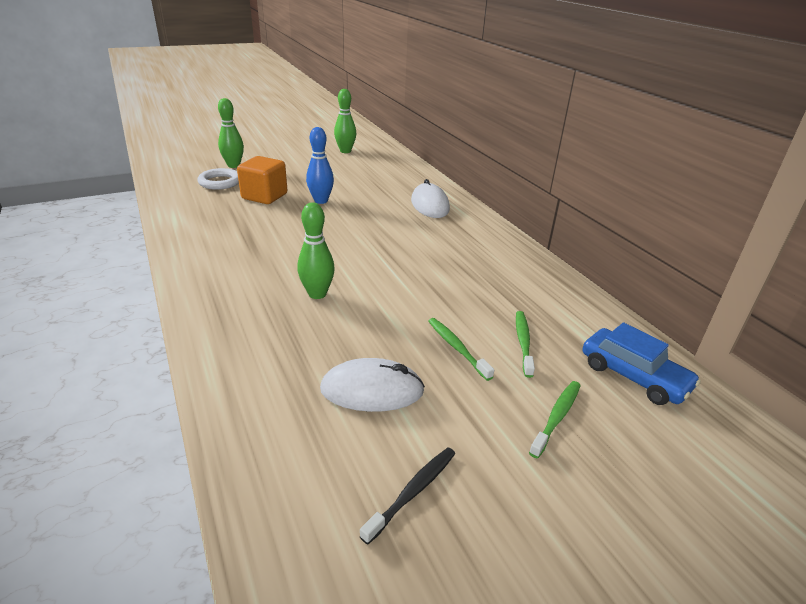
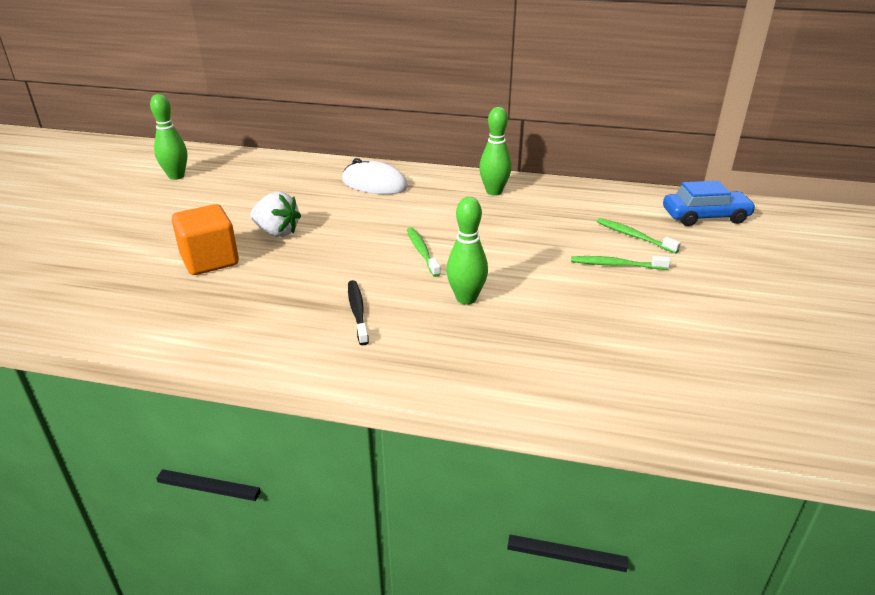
camera: 50 degrees left, 0 degrees up
(220, 182) = (117, 277): white ring -> none
(233, 165) = (83, 253): green bowling pin -> green bowling pin (494, 192)
(321, 201) = (277, 232): blue bowling pin -> white strawberry
(372, 390) = (638, 323): white mouse -> none
(413, 492) = (765, 348): black toothbrush -> black toothbrush (357, 312)
(556, 417) = (726, 262): green toothbrush -> green toothbrush (422, 252)

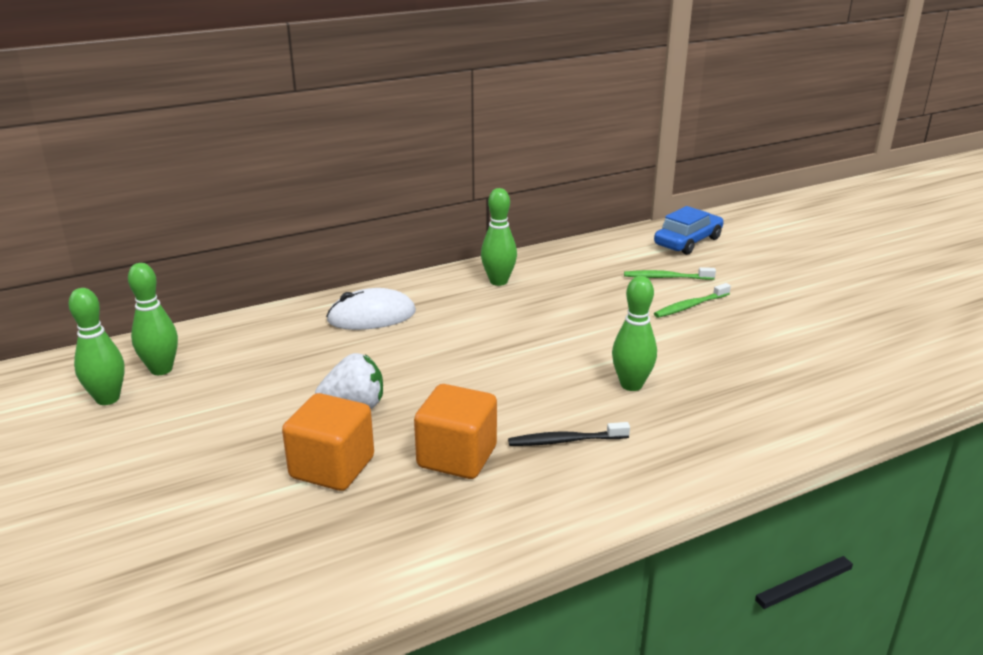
camera: 40 degrees left, 5 degrees down
(222, 171) = (161, 369): none -> green bowling pin
(279, 288) = (457, 457): none -> orange cube
(357, 312) = (565, 441): black toothbrush -> black toothbrush turned 45 degrees counterclockwise
(422, 252) = (528, 362): green toothbrush -> none

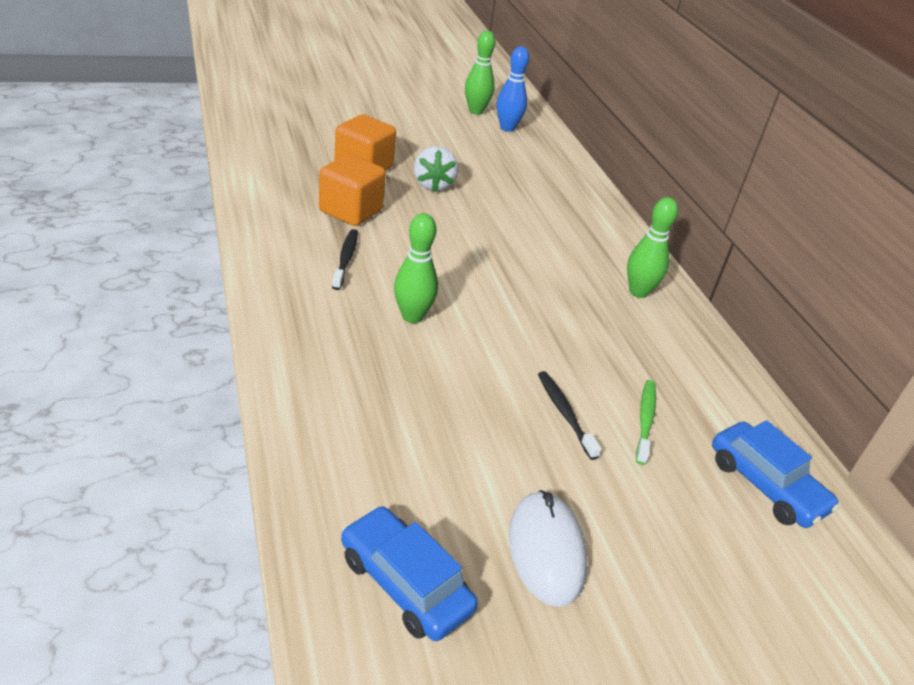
camera: 95 degrees right, 10 degrees up
(161, 369) = (507, 128): green bowling pin -> blue bowling pin
(371, 316) = (572, 212): white mouse -> white mouse (546, 550)
(690, 306) = (565, 413): green toothbrush -> black toothbrush
(909, 350) = (405, 583): none -> blue car

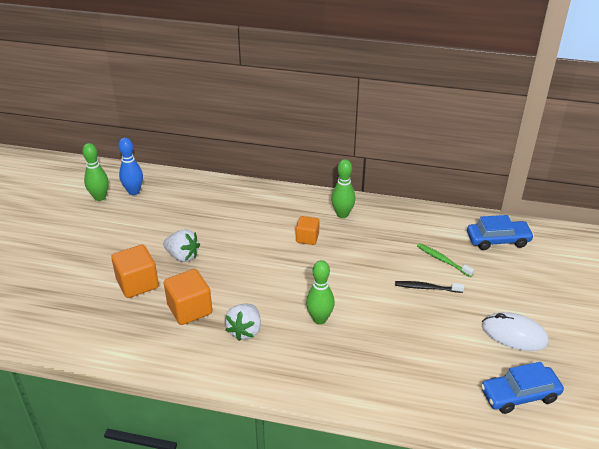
camera: 55 degrees left, 0 degrees up
(345, 259) = (245, 330): black toothbrush -> white strawberry
(557, 271) = (307, 238): none -> orange cube

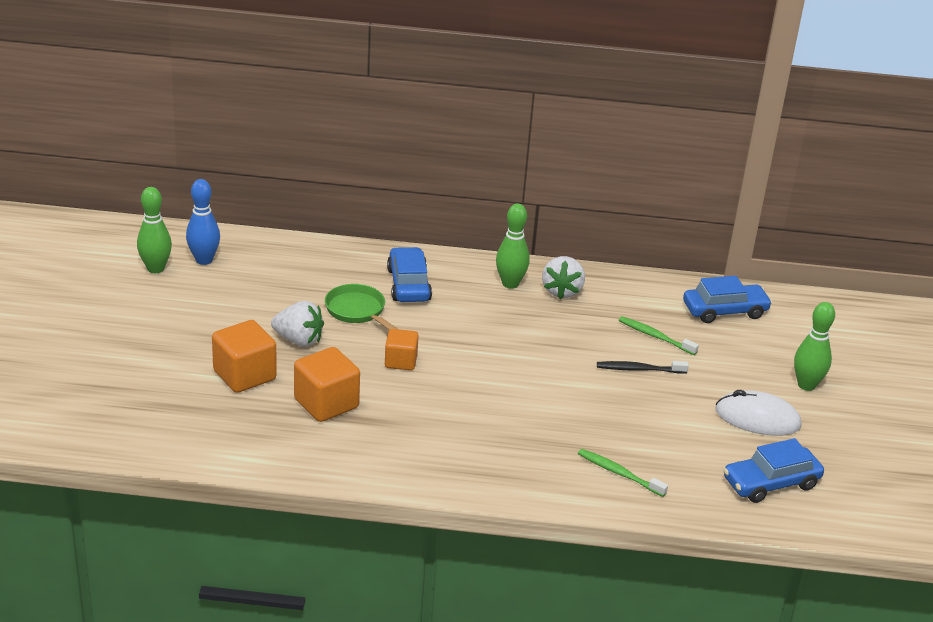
camera: 10 degrees left, 5 degrees down
(229, 234) = (358, 311): none -> green pan
(245, 330) = (408, 426): white strawberry -> white strawberry (562, 291)
(270, 213) = (408, 285): none -> blue car
(307, 238) = (467, 314): orange cube -> orange cube (401, 361)
(319, 319) = (504, 409): green bowling pin -> green bowling pin (806, 385)
(398, 380) = (619, 473): none -> green toothbrush

